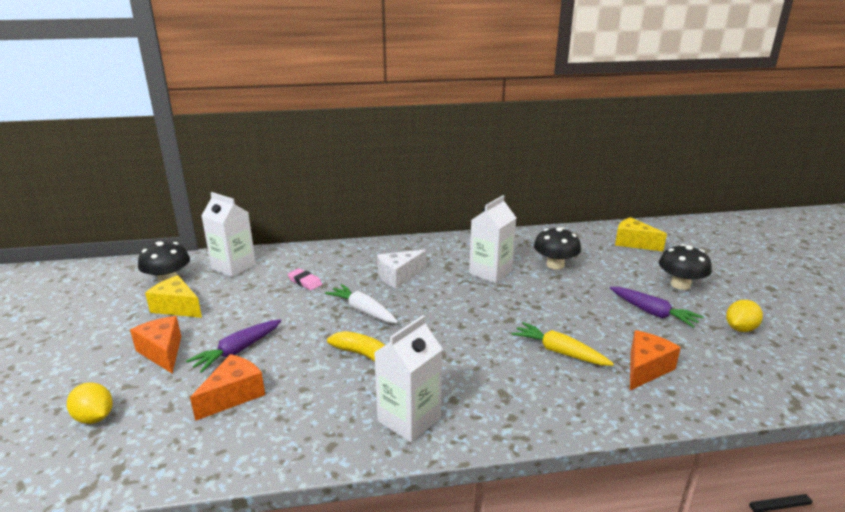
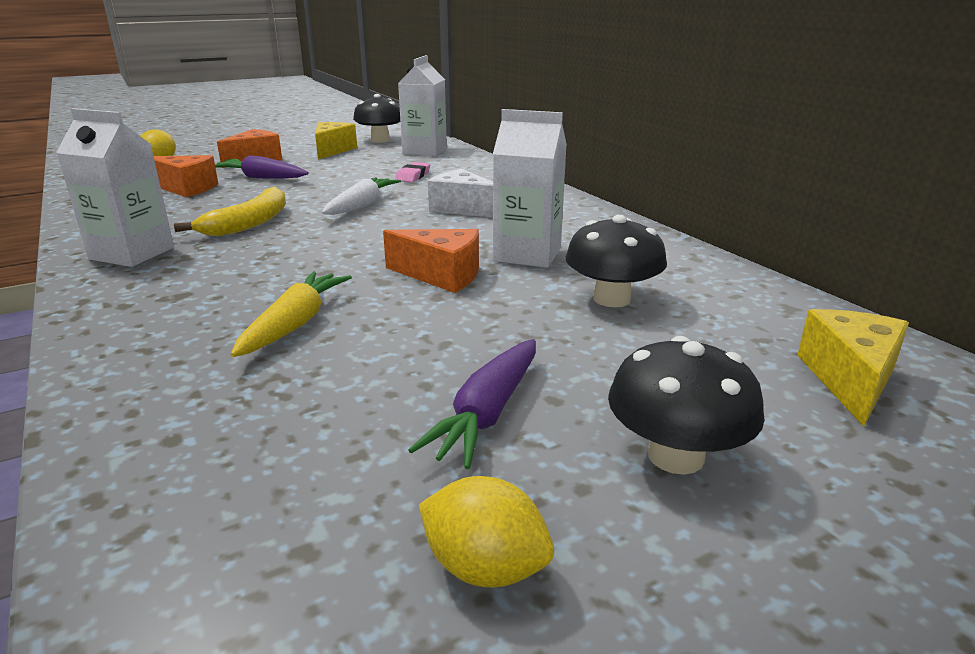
camera: 70 degrees right, 0 degrees up
(646, 369) = (252, 408): orange cheese -> orange cheese (441, 275)

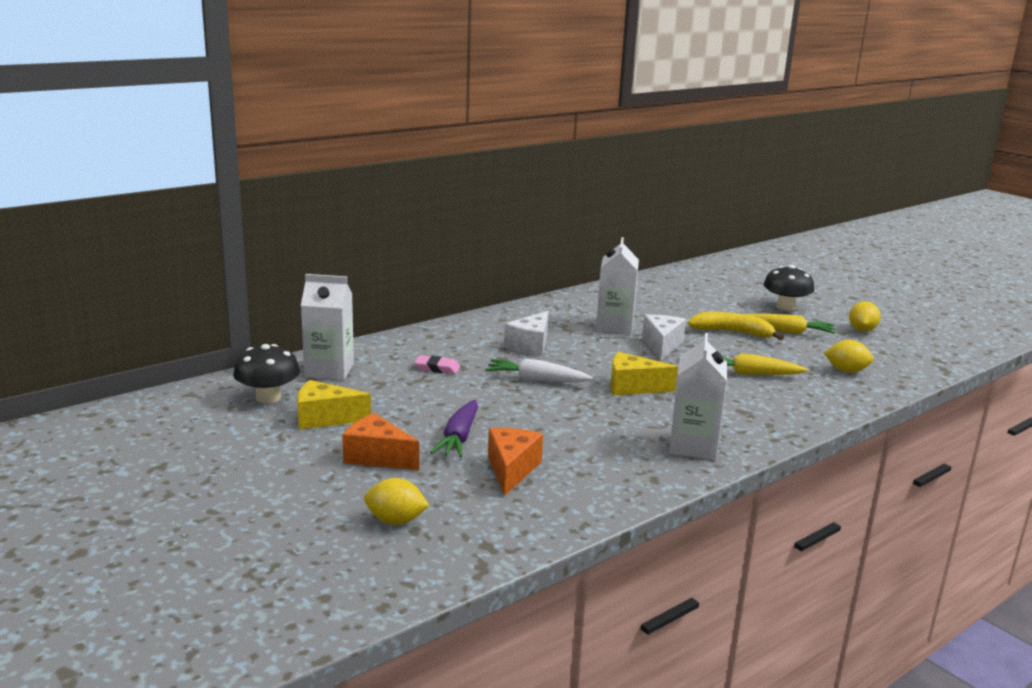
camera: 100 degrees left, 5 degrees down
(233, 435) = (846, 371): none -> yellow lemon
(249, 223) = (602, 416): yellow banana -> yellow banana (732, 332)
(441, 275) = (662, 345): orange cheese -> white cheese
(487, 413) = (788, 331): purple carrot -> yellow carrot
(611, 299) = (665, 310): black mushroom -> none
(850, 379) = (710, 280): yellow cheese -> yellow cheese (632, 387)

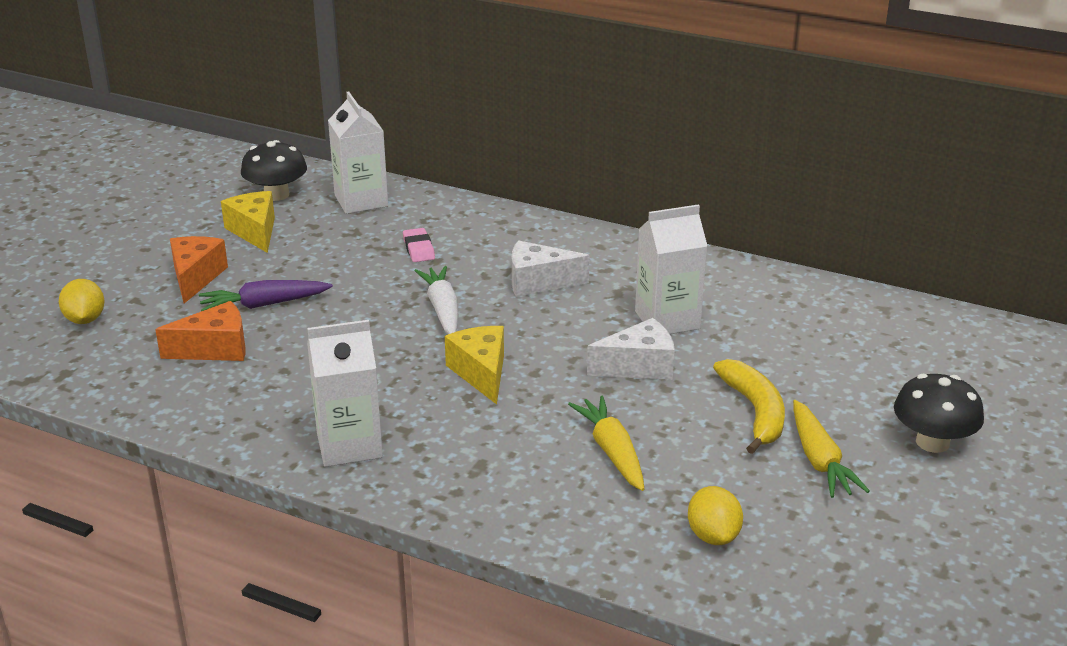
camera: 65 degrees right, 10 degrees up
(862, 330) = (920, 533): yellow lemon -> none

